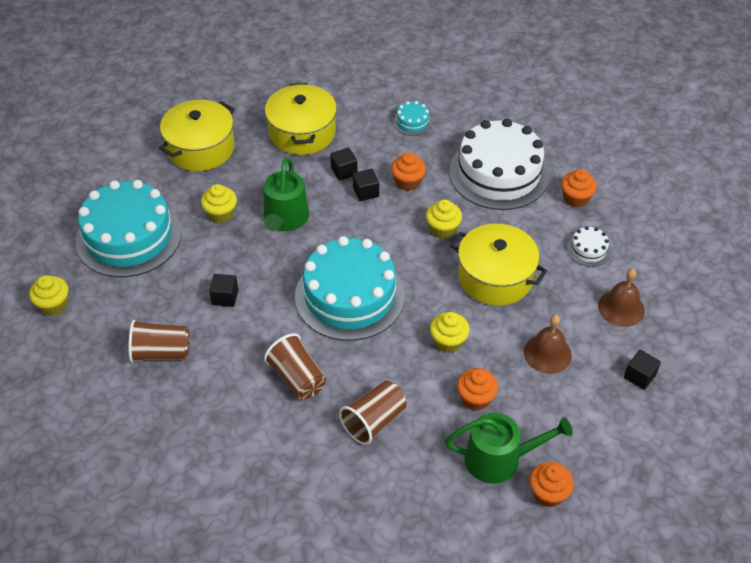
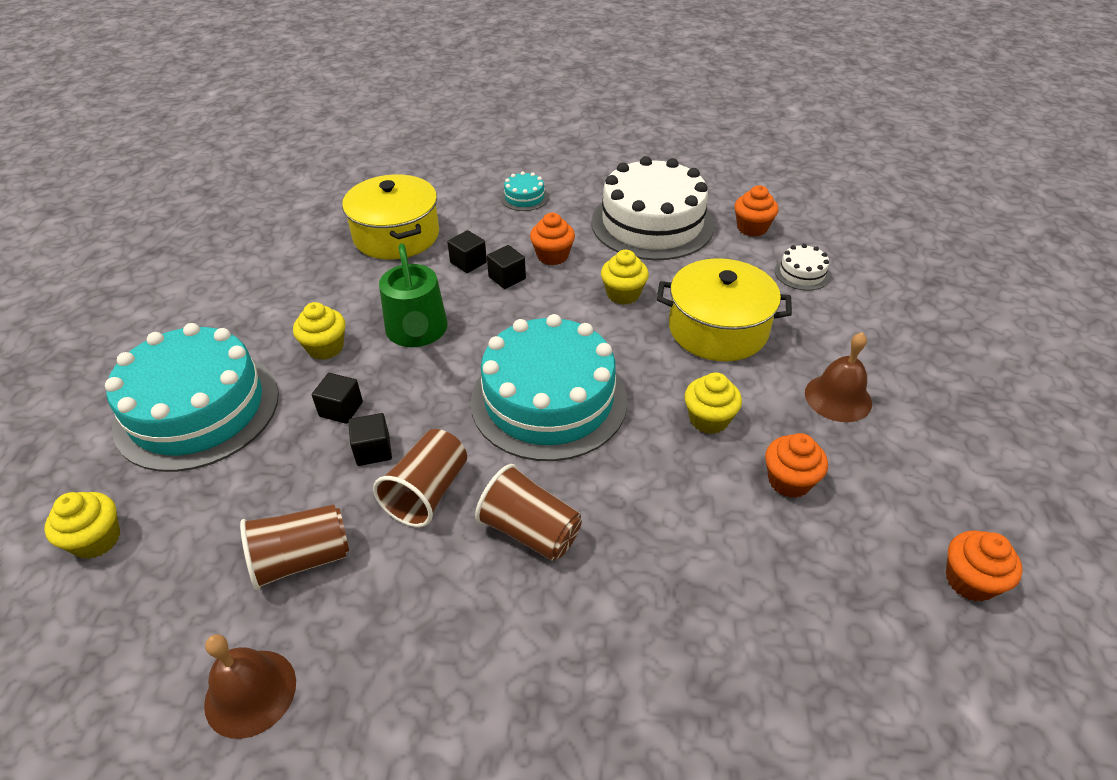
camera: 20 degrees left, 5 degrees down
(200, 148) = (268, 280): yellow pot -> none
(374, 421) = (673, 558): brown cup -> brown cup (427, 492)
(500, 459) = (874, 553): green watering can -> none
(621, 308) = (882, 323): brown bell -> brown bell (250, 692)
(639, 376) = (961, 392): black cube -> black cube (341, 409)

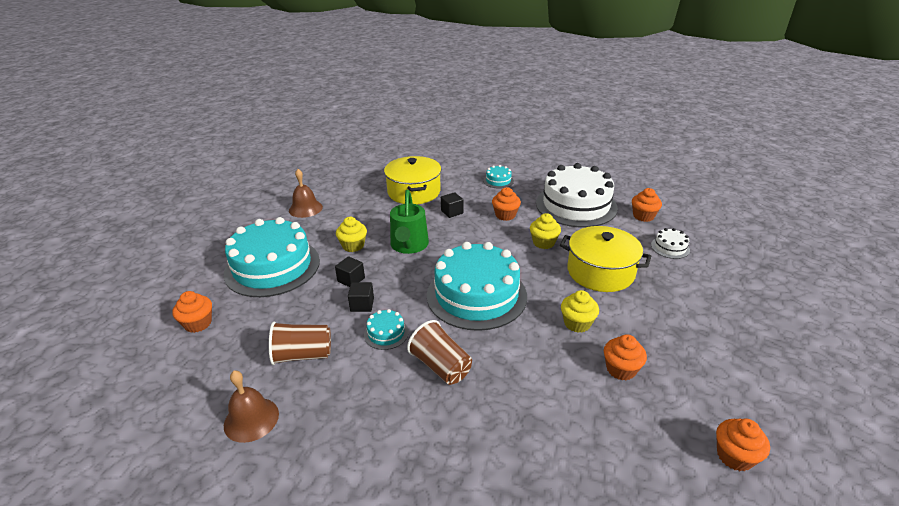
camera: 15 degrees right, 10 degrees down
(97, 539) = (198, 323): yellow cupcake -> orange cupcake
(427, 492) = (386, 333): brown cup -> turquoise cake
(507, 278) = (473, 223): black cube -> none
(838, 397) = (672, 325): brown bell -> brown bell (305, 208)

